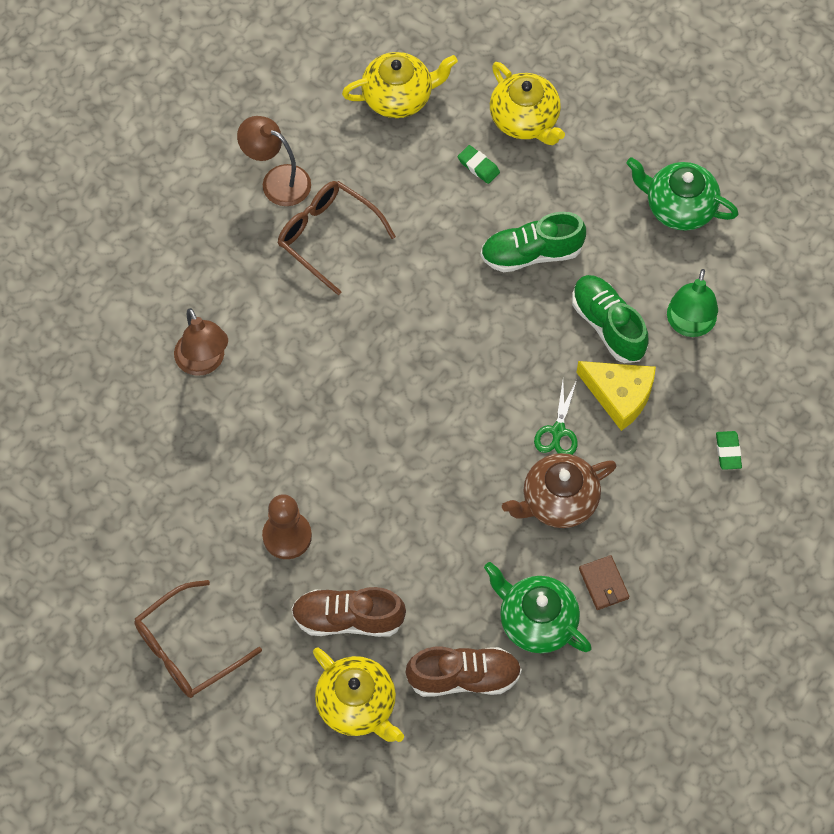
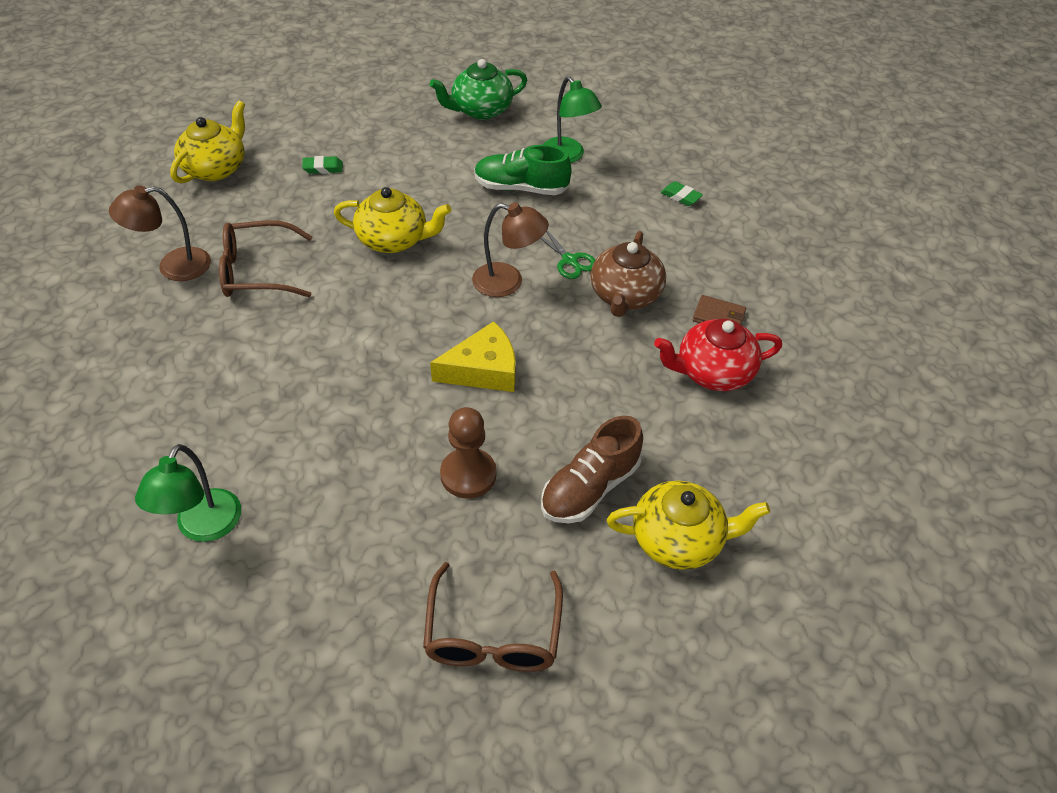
camera: 50 degrees left, 15 degrees down
(106, 422) = (203, 527): none -> green lamp
(204, 363) = (247, 416): brown lamp -> brown lamp (508, 282)
(464, 677) = (720, 449): brown shoe -> none
(525, 120) = (324, 129): yellow teapot -> yellow teapot (394, 240)
(531, 253) = (420, 187): green shoe -> none
(536, 621) = (712, 372): green teapot -> red teapot
(619, 395) = (579, 215): yellow cheese -> yellow cheese (483, 370)

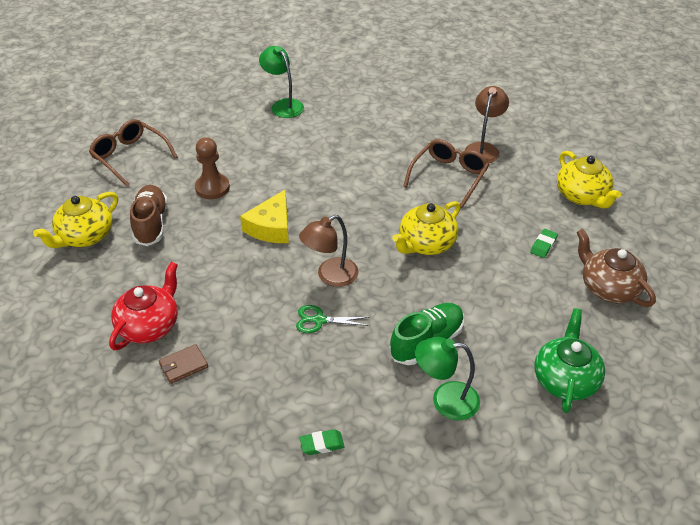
camera: 130 degrees right, 5 degrees down
(625, 296) = (256, 327): brown teapot -> brown teapot (608, 288)

